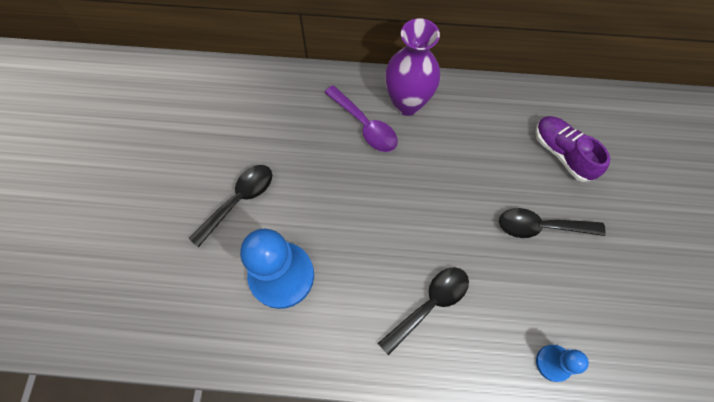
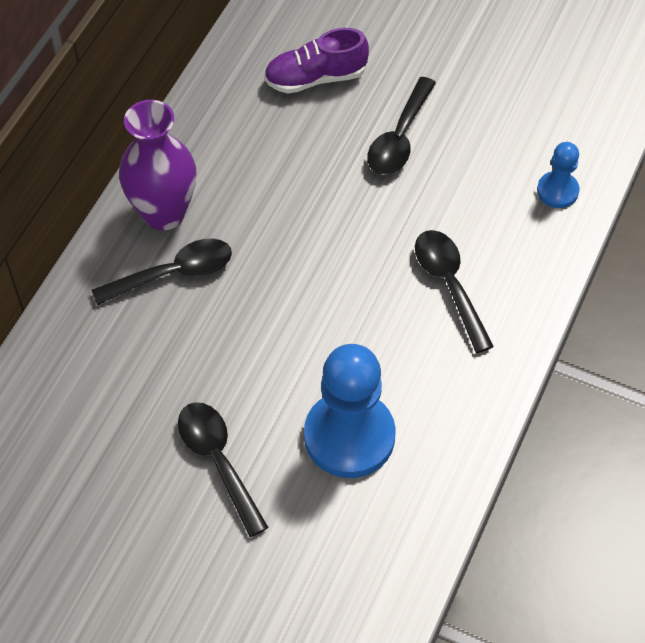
camera: 70 degrees left, 10 degrees down
(365, 125) = (173, 273): purple spoon -> black spoon

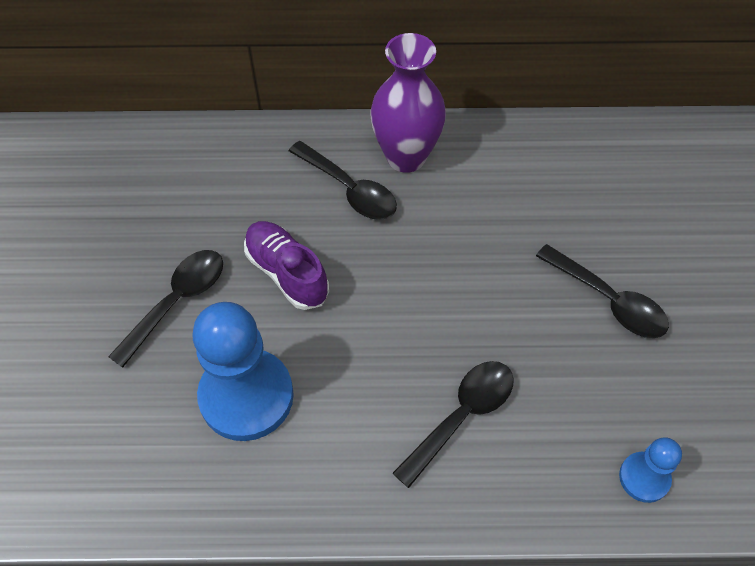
camera: 65 degrees right, 0 degrees up
(315, 78) = (627, 204): purple shoe -> purple shoe (287, 273)
(399, 137) = (608, 300): black spoon -> black spoon turned 135 degrees counterclockwise

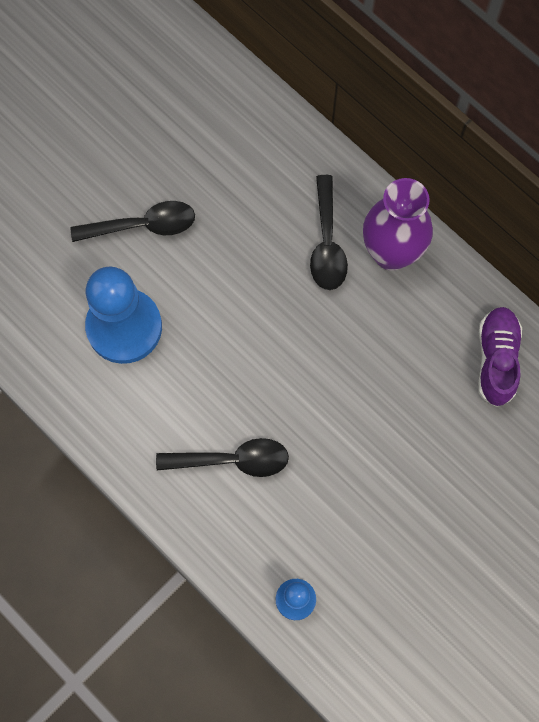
camera: 45 degrees right, 15 degrees up
(287, 273) = (226, 267): purple shoe -> purple shoe (496, 360)
(608, 300) = (406, 479): black spoon -> none

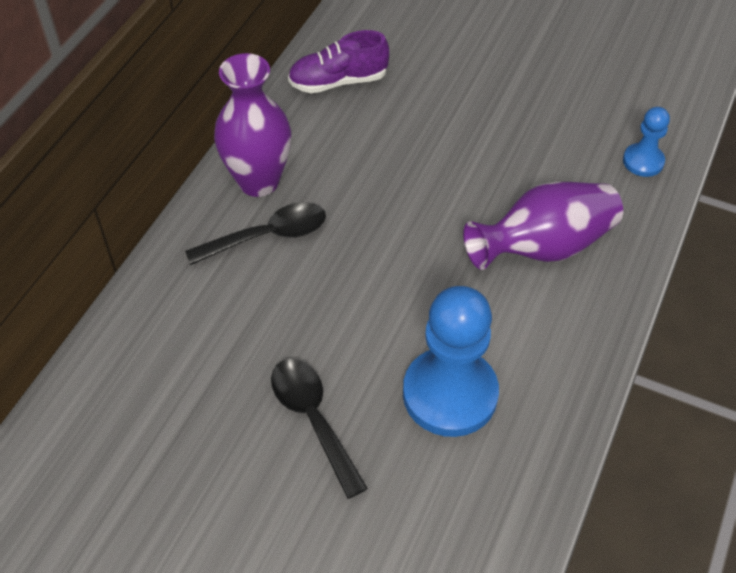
camera: 110 degrees left, 20 degrees down
(232, 460) = (544, 247): black spoon -> purple vase

